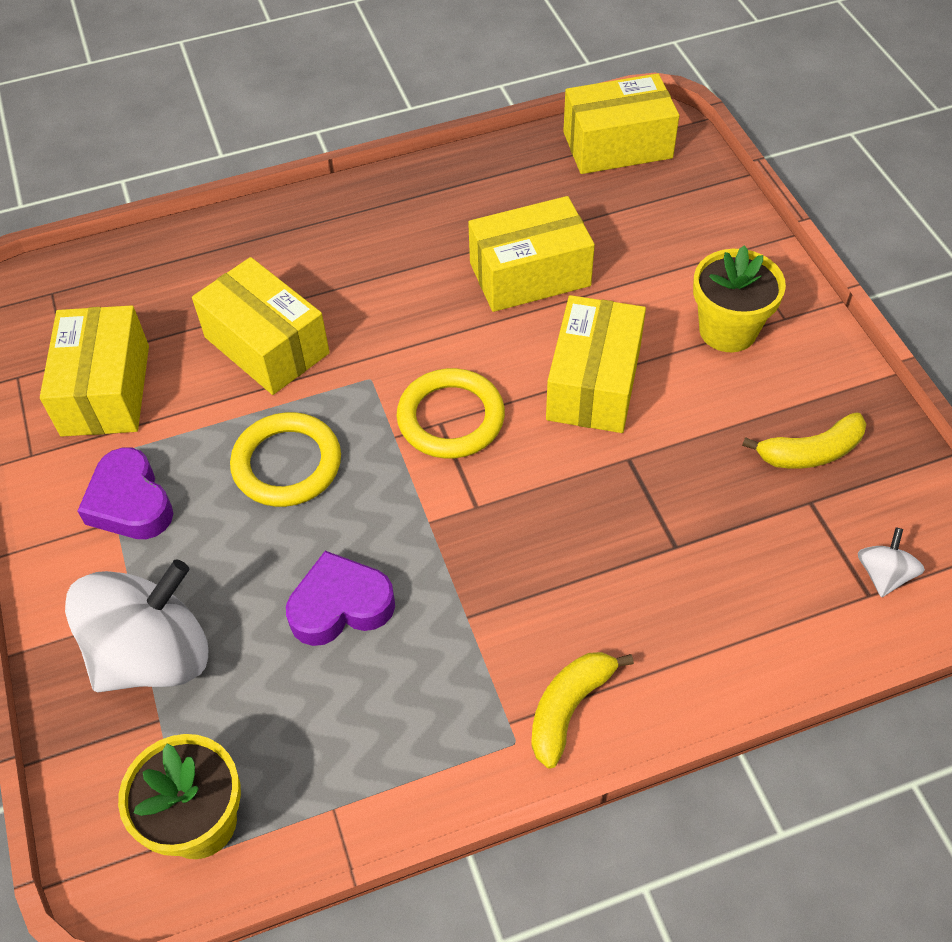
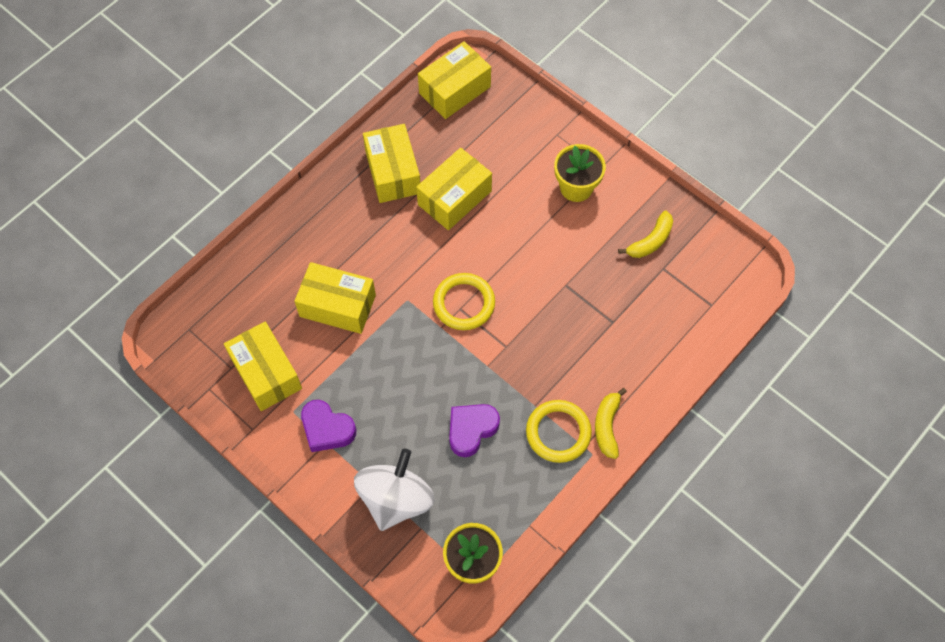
camera: 30 degrees left, 10 degrees up
(287, 464) = (395, 369): yellow ring -> yellow ring (558, 432)
(593, 383) = (525, 250): yellow box -> yellow box (393, 172)
(883, 575) = (713, 291): white spinning top -> none

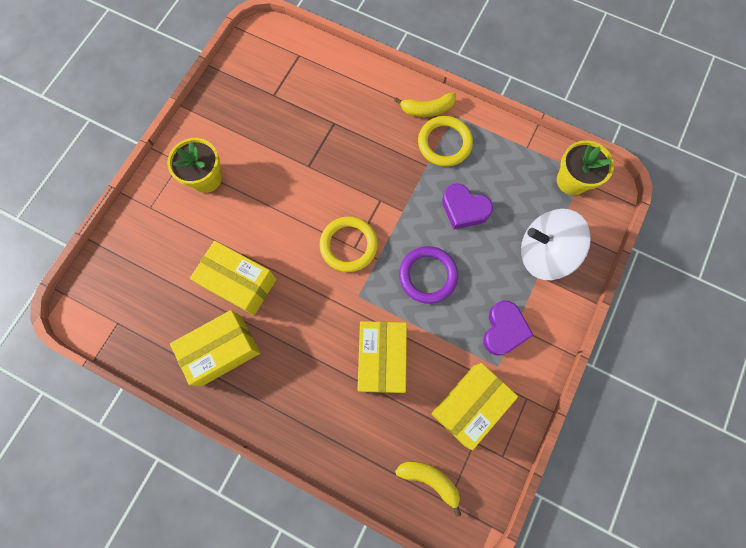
camera: 105 degrees left, 10 degrees up
(408, 371) = (428, 275): none -> purple ring
(454, 90) = (111, 316): yellow box -> none
(650, 241) = (249, 109): yellow banana -> yellow banana (430, 479)

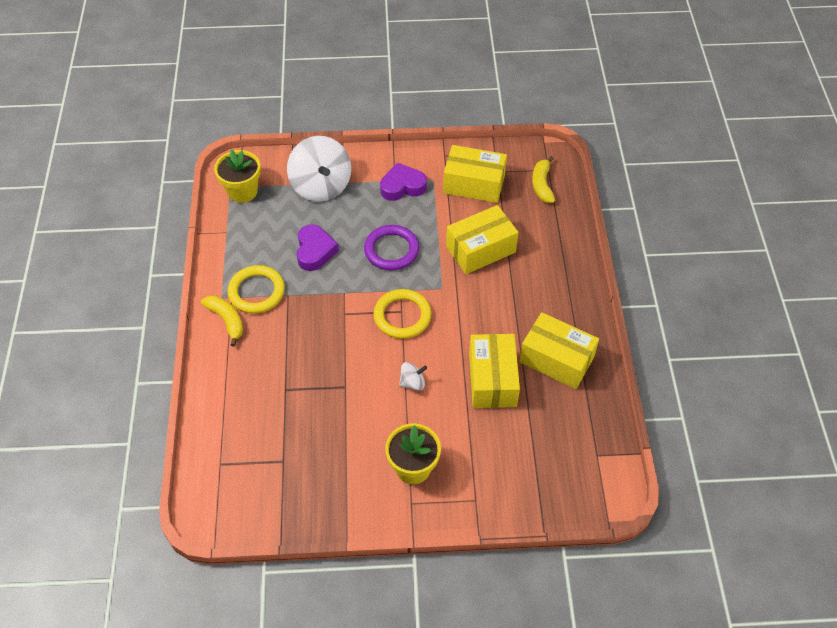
camera: 120 degrees left, 20 degrees down
(278, 218) = (412, 383): none -> white spinning top

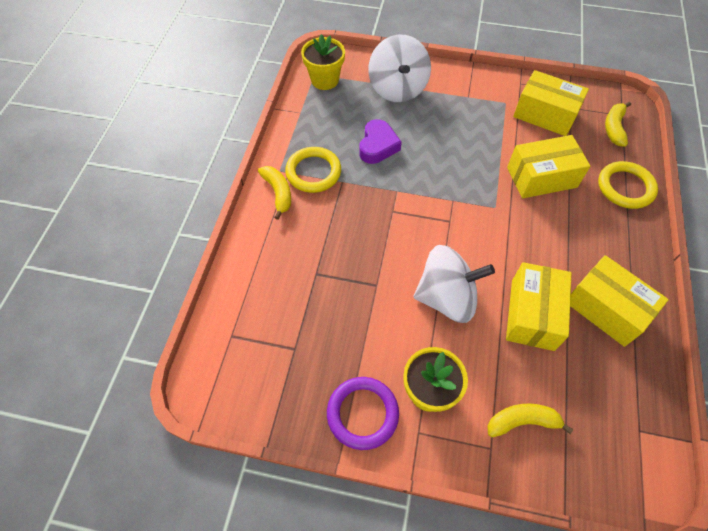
camera: 15 degrees right, 5 degrees up
(391, 250) = (452, 160): purple ring -> purple ring (362, 413)
(402, 186) = (474, 103): purple heart -> none
(402, 316) = (450, 226): yellow ring -> yellow ring (625, 187)
(412, 383) = (446, 297): white spinning top -> white spinning top, size x2.26
(498, 472) = (522, 421): none -> yellow banana

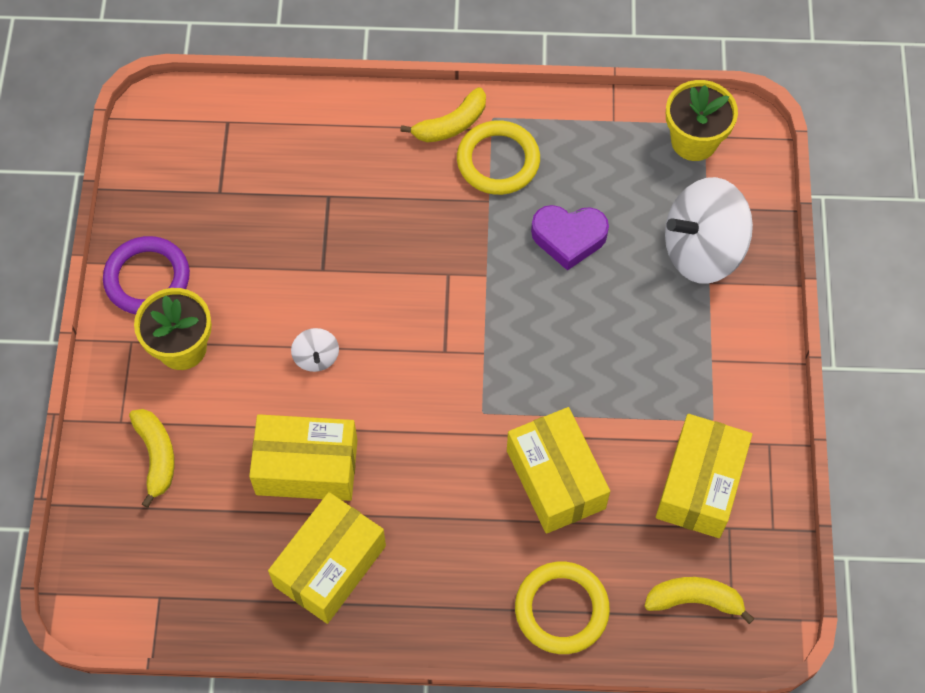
camera: 80 degrees right, 5 degrees up
(446, 297) = (316, 357): white spinning top -> white spinning top, size x0.44

